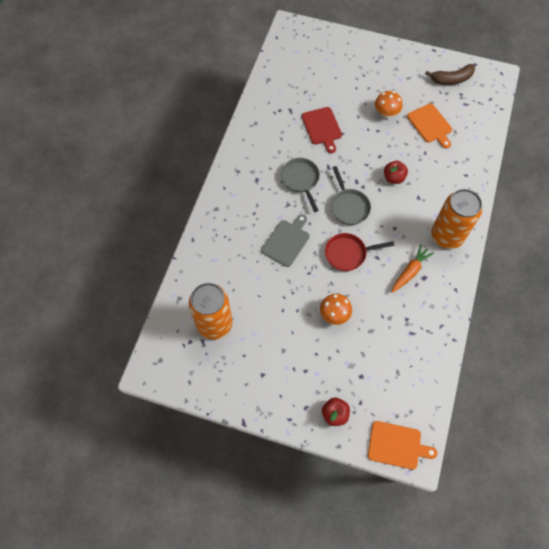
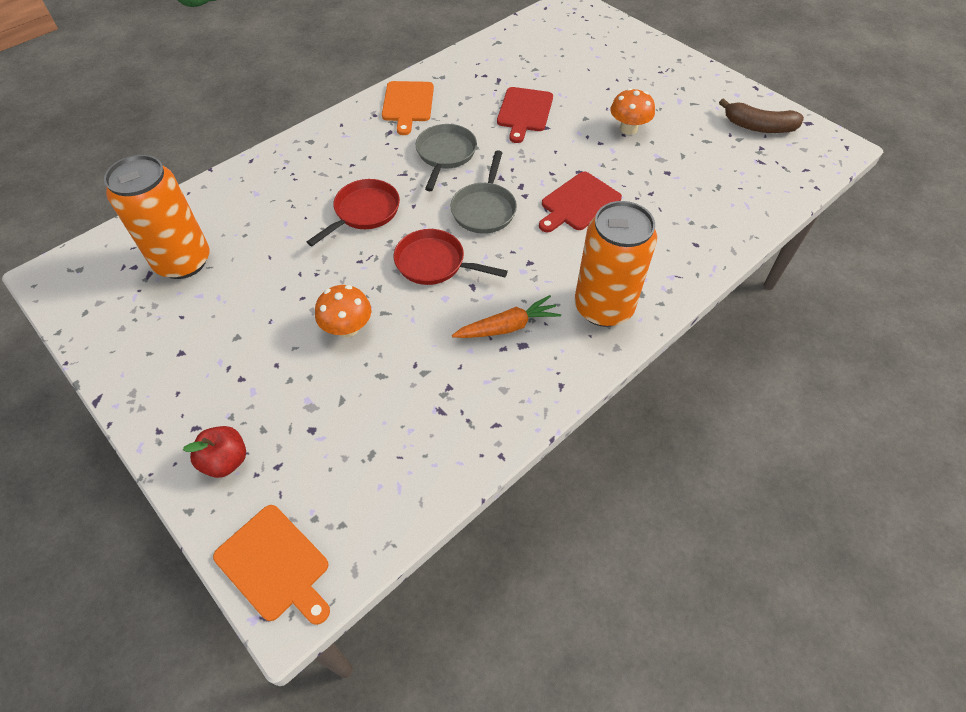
camera: 30 degrees right, 10 degrees down
(286, 241) = (364, 212): grey cutting board -> red pan
(393, 178) = (578, 203): red apple -> red cutting board
(430, 125) = (685, 165): orange cutting board -> orange cutting board (408, 104)

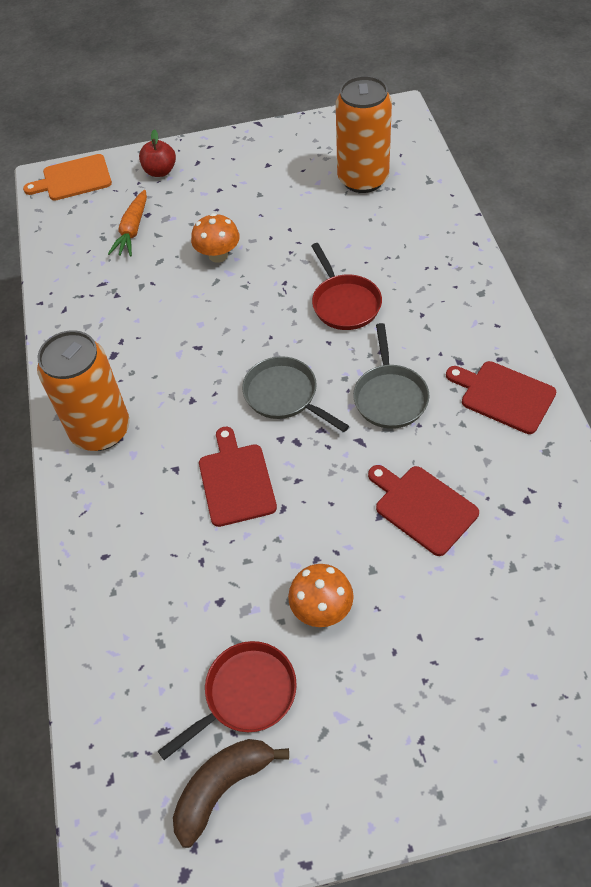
camera: 125 degrees right, 0 degrees up
(408, 104) = (504, 396): orange cutting board -> red cutting board
(435, 263) = (243, 331): red pan -> red pan (245, 695)
(445, 154) = (390, 396): grey pan -> grey pan turned 45 degrees clockwise
(507, 327) = (138, 353): orange carrot -> orange carrot (132, 230)

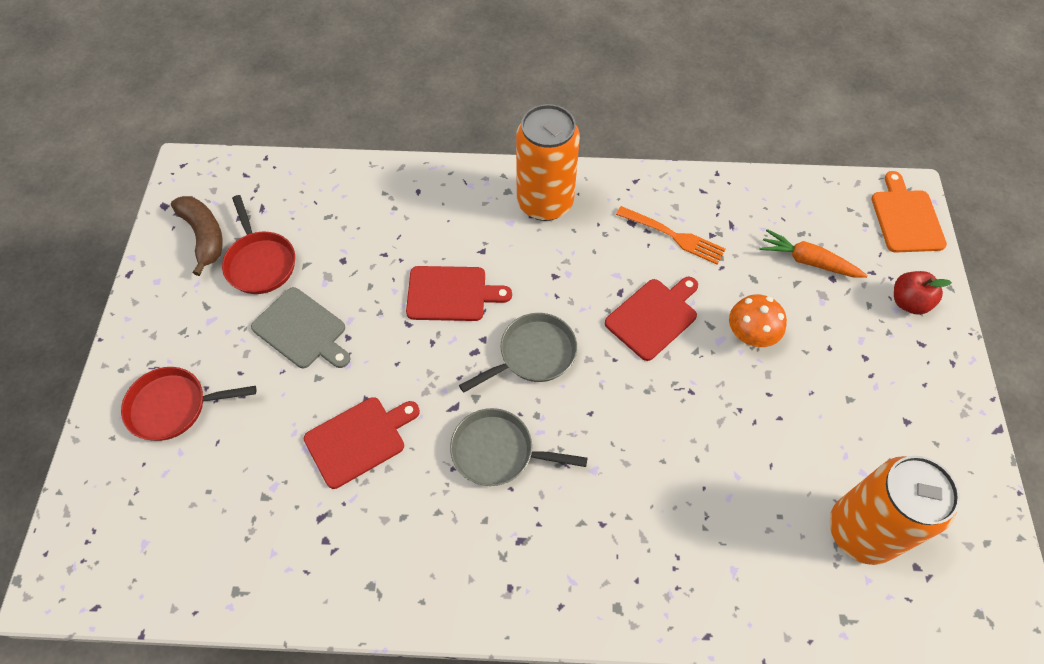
camera: 100 degrees right, 5 degrees up
(123, 321) = (673, 236): none -> orange fork
(321, 608) = (302, 330): orange mushroom -> grey cutting board
(344, 303) = (642, 445): red pan -> red pan (174, 406)
(504, 396) = (457, 571): red cutting board -> red cutting board (653, 316)

